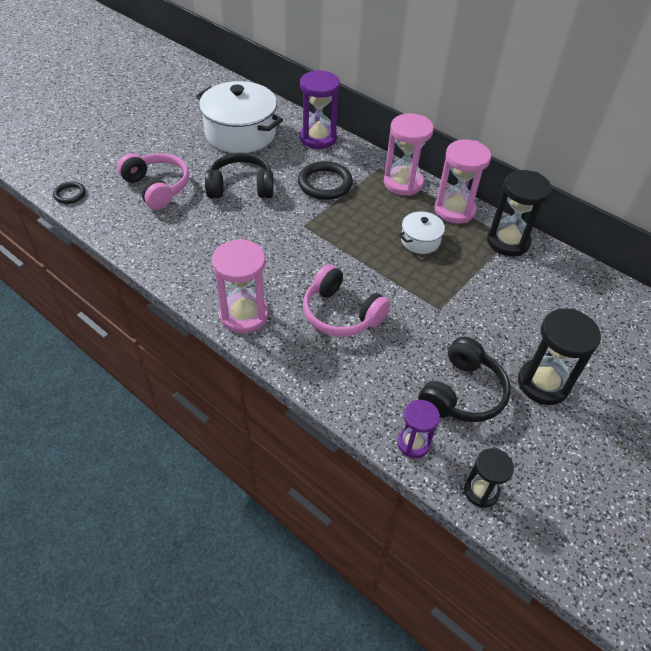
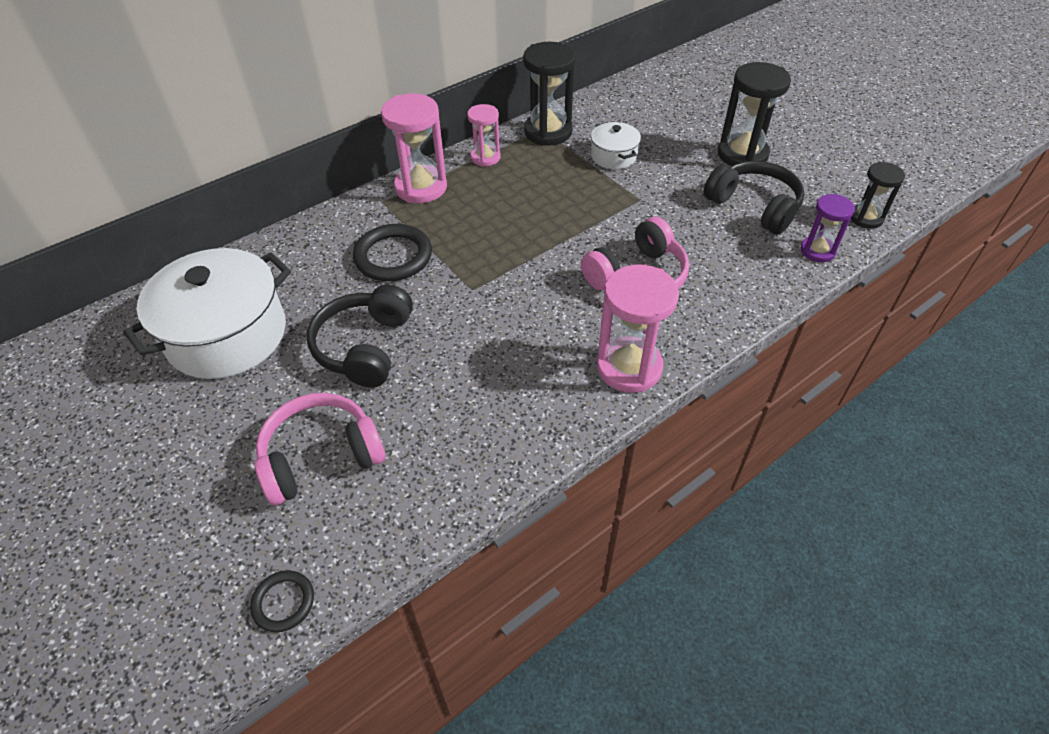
camera: 75 degrees left, 0 degrees up
(318, 138) = (287, 249): purple hourglass -> none
(420, 240) = (529, 193): white pot -> white pot (613, 156)
(454, 210) = (485, 157): pink hourglass -> pink hourglass, size x0.60

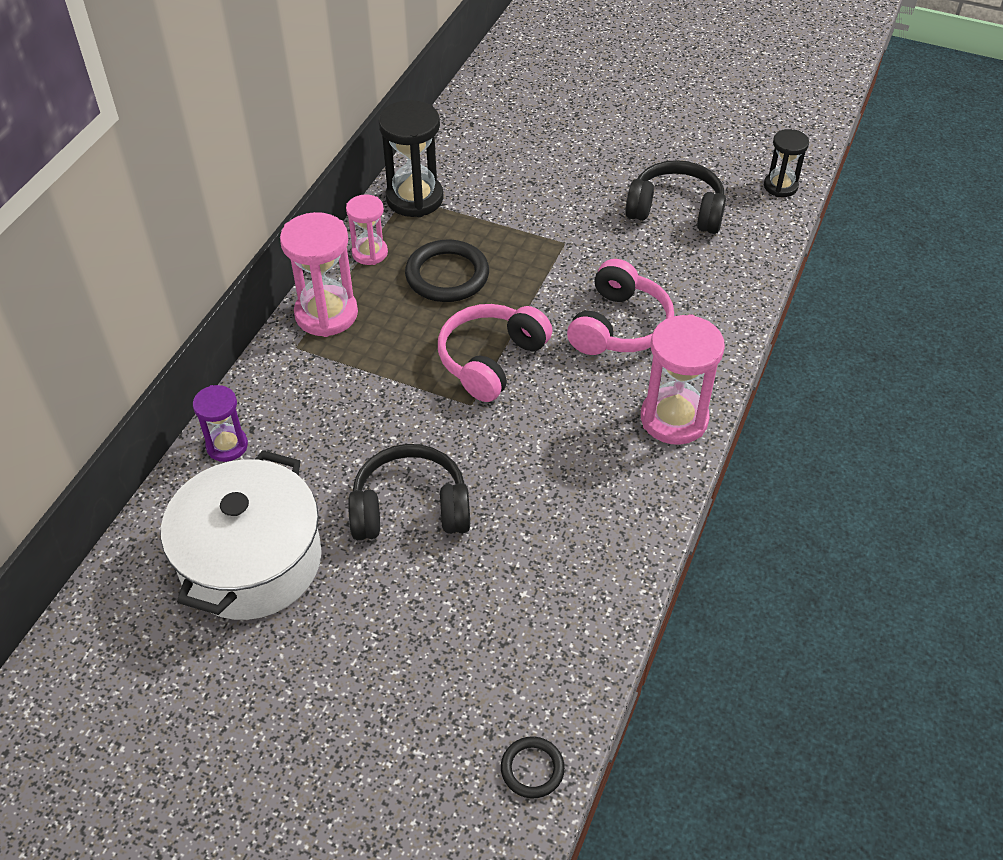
camera: 30 degrees left, 0 degrees up
(321, 457) = (457, 631): pink headphones -> pink headphones (491, 360)
(365, 347) = (410, 508): black headphones -> black headphones turned 105 degrees clockwise
(393, 256) = (360, 403): black ring -> black ring (447, 275)
(613, 156) = (504, 203): white pot -> none
(742, 154) = (628, 157): black hourglass -> none
(817, 251) = (760, 236): purple hourglass -> purple hourglass (227, 446)

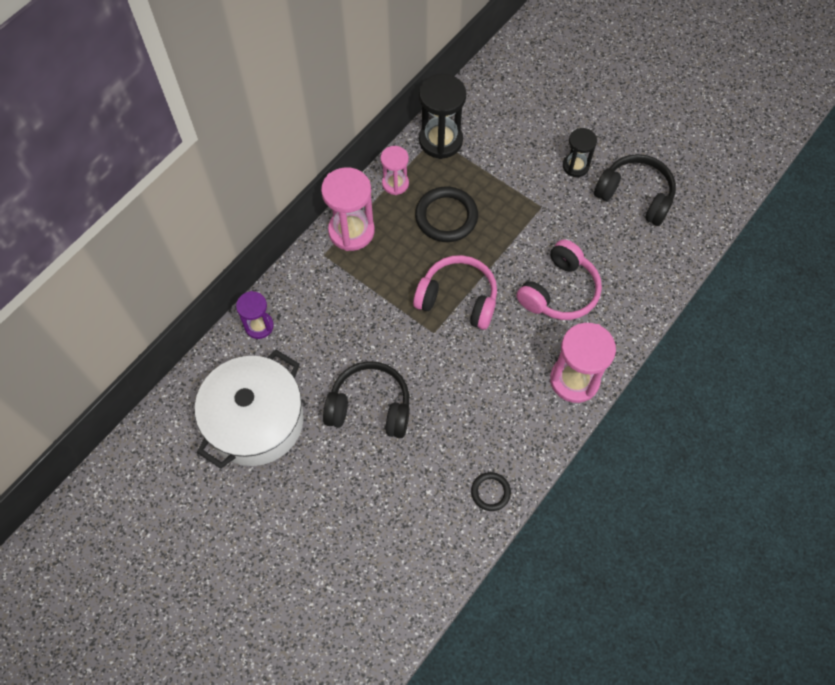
camera: 15 degrees right, 15 degrees up
(491, 360) = (458, 299): pink headphones -> pink headphones turned 60 degrees clockwise
(532, 769) = (398, 620): black ring -> black ring (490, 492)
(780, 186) = (725, 190): black hourglass -> black hourglass (575, 166)

